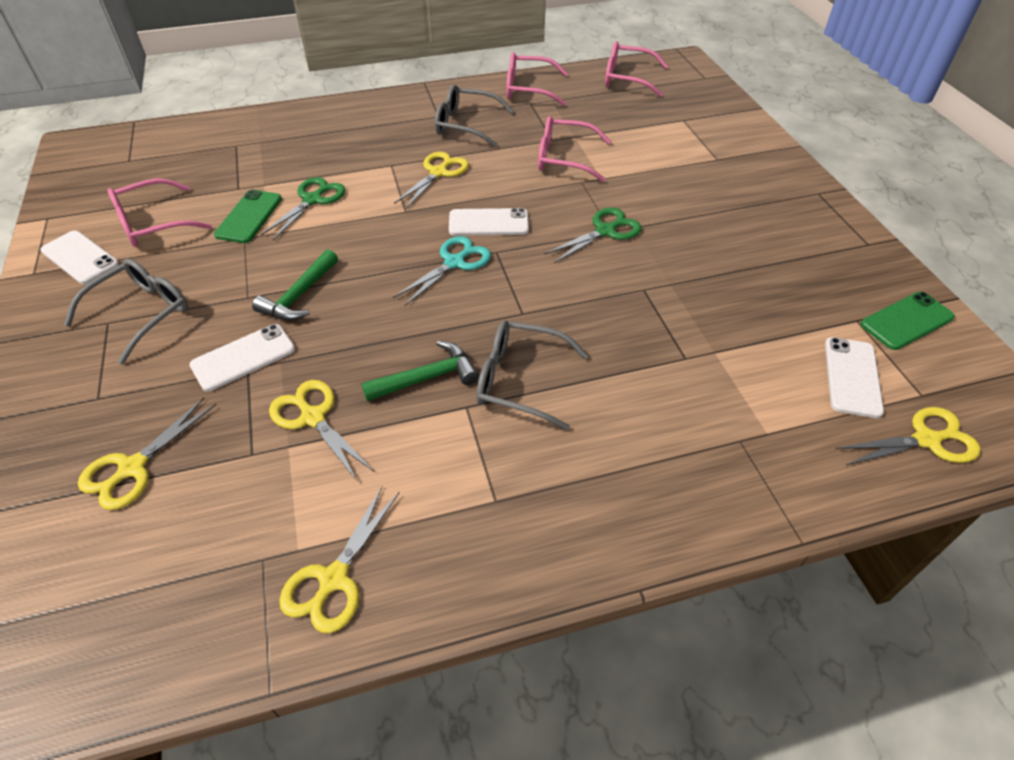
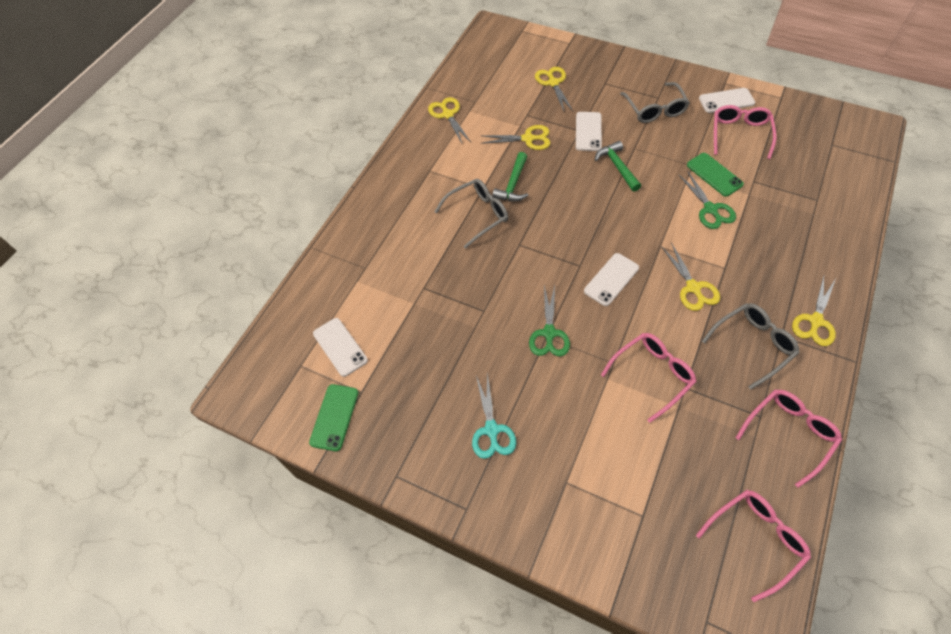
camera: 135 degrees right, 10 degrees up
(454, 263) = (587, 241): turquoise scissors -> turquoise scissors (491, 430)
(926, 440) = (286, 338): yellow scissors -> yellow scissors (815, 321)

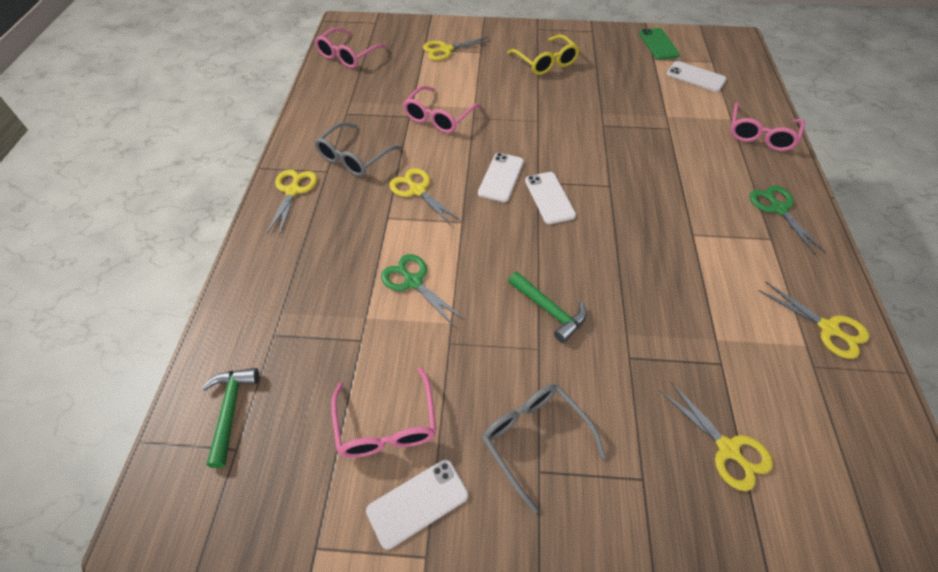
camera: 155 degrees right, 5 degrees down
(478, 215) = (674, 203): grey glasses -> none
(491, 430) = (546, 62): turquoise scissors -> yellow glasses
(513, 184) = (662, 248): green hammer -> green hammer (230, 410)
(528, 139) = (690, 320): yellow scissors -> yellow scissors (446, 50)
(549, 333) = (537, 123): green scissors -> green scissors (778, 209)
(588, 131) = (616, 359): white phone -> white phone (549, 198)
(714, 174) = (416, 335): green phone -> none
(789, 433) = (323, 108): pink glasses -> pink glasses (760, 135)

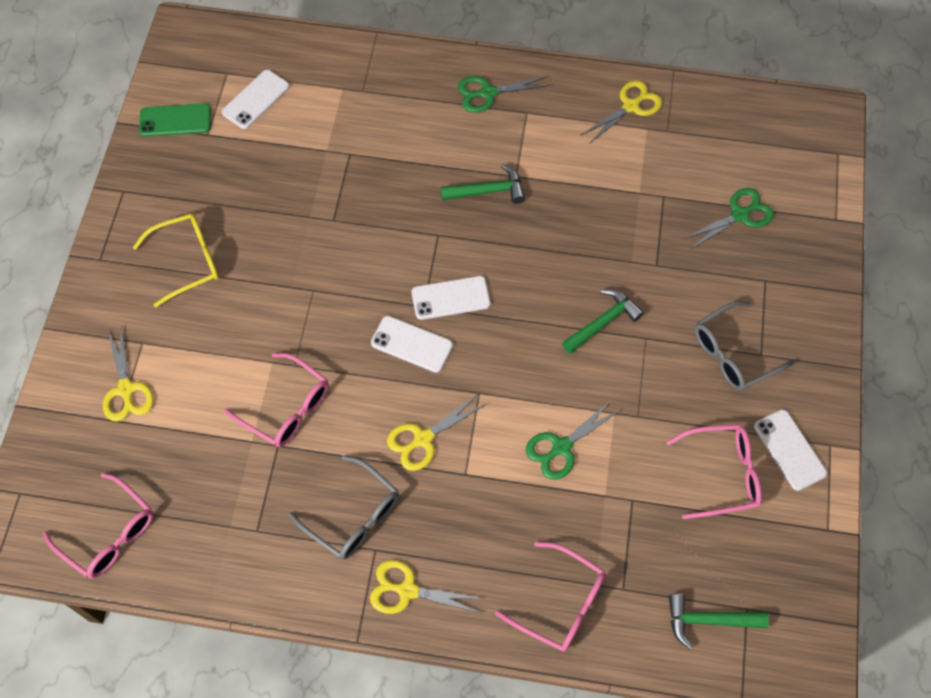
camera: 85 degrees left, 10 degrees up
(668, 216) = (488, 191): none -> green hammer
(727, 449) = (740, 215): yellow scissors -> green scissors
(760, 135) = (375, 70): pink glasses -> pink glasses (561, 603)

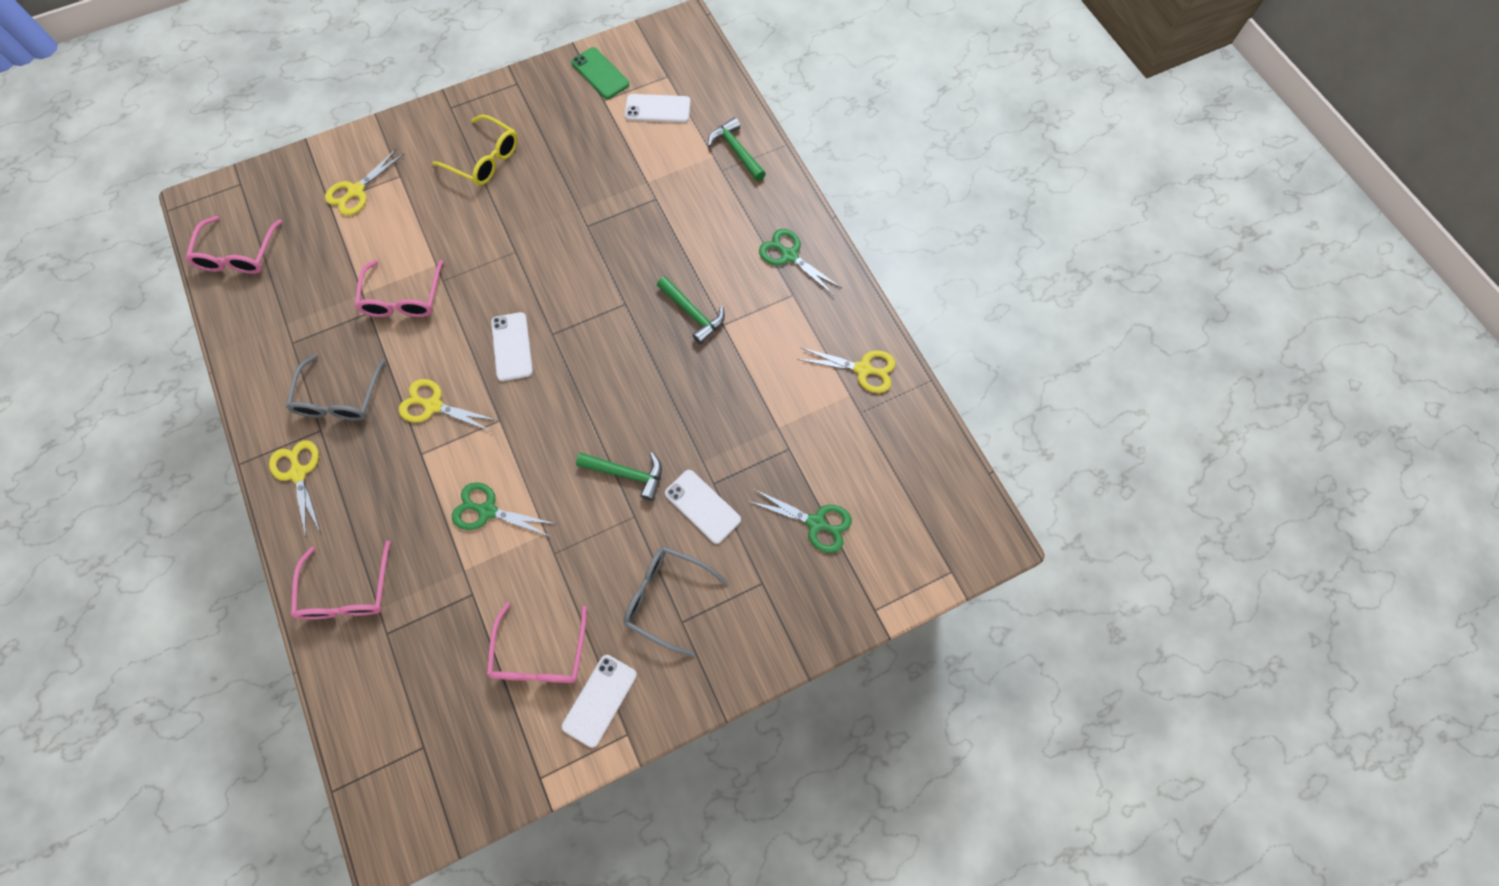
camera: 55 degrees right, 5 degrees up
(450, 298) = (572, 348): white phone -> white phone (702, 506)
(708, 620) = (394, 720): green hammer -> green hammer (736, 150)
(722, 474) = (540, 655): pink glasses -> pink glasses turned 45 degrees clockwise

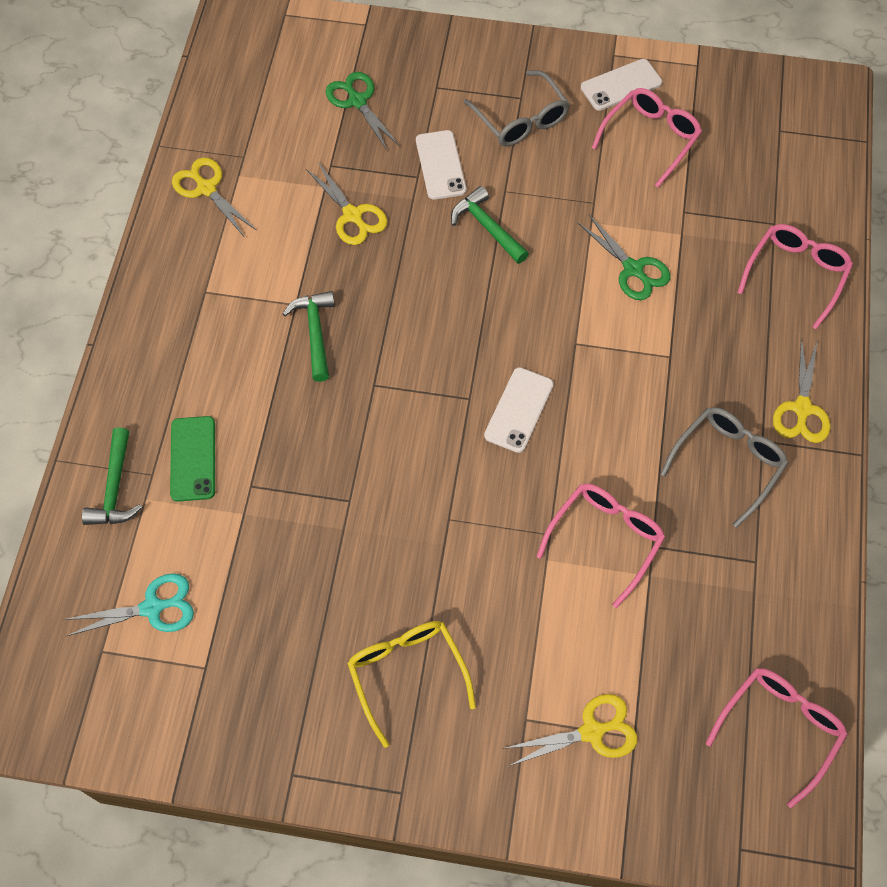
camera: 145 degrees left, 5 degrees down
(433, 405) = (633, 396): yellow scissors -> yellow scissors (352, 215)
(600, 73) = (177, 715): green phone -> green phone (193, 458)
(657, 109) = (152, 608): white phone -> turquoise scissors
(789, 256) = (171, 332): green scissors -> none

